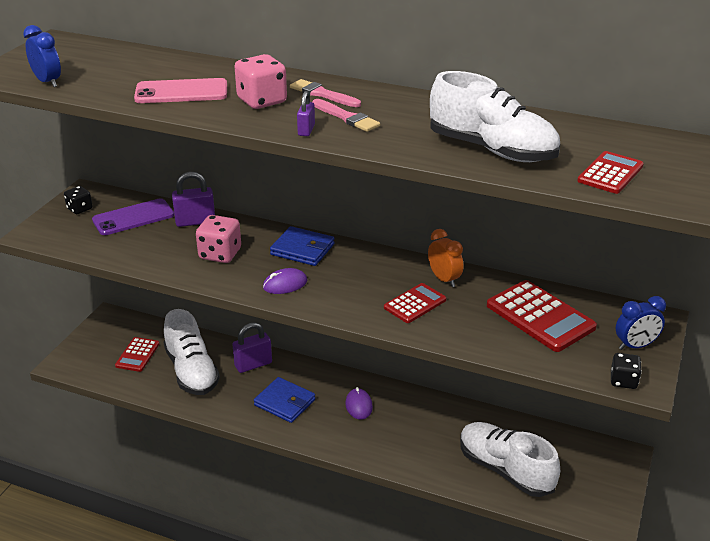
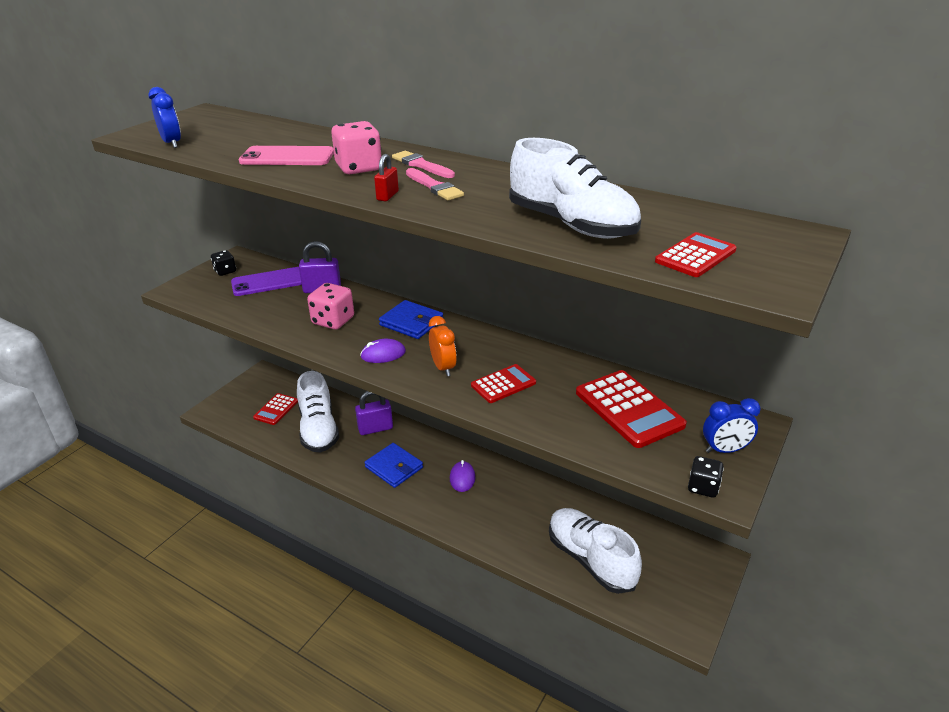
camera: 10 degrees right, 0 degrees up
(306, 130) = (387, 196): purple padlock -> red padlock
(444, 279) = (540, 362): orange clock -> orange clock (443, 367)

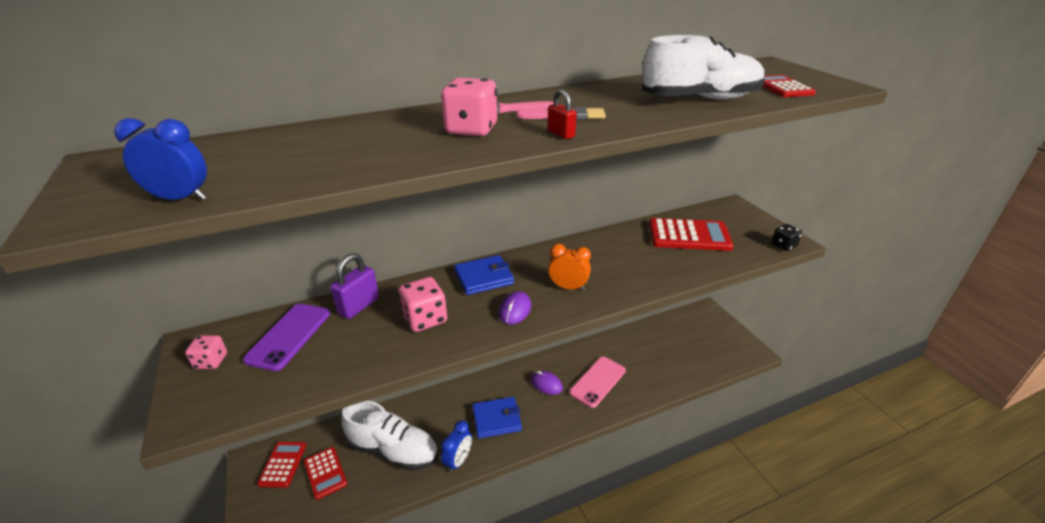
camera: 55 degrees left, 0 degrees up
(225, 271) = (211, 361): black dice -> pink dice
(287, 157) = (378, 150): pink phone -> pink phone (598, 381)
(375, 428) = (437, 409): purple padlock -> none
(503, 384) = (617, 269): red calculator -> red calculator (283, 464)
(590, 559) = (673, 361): white shoe -> none
(725, 450) = (753, 224): blue clock -> blue clock (458, 461)

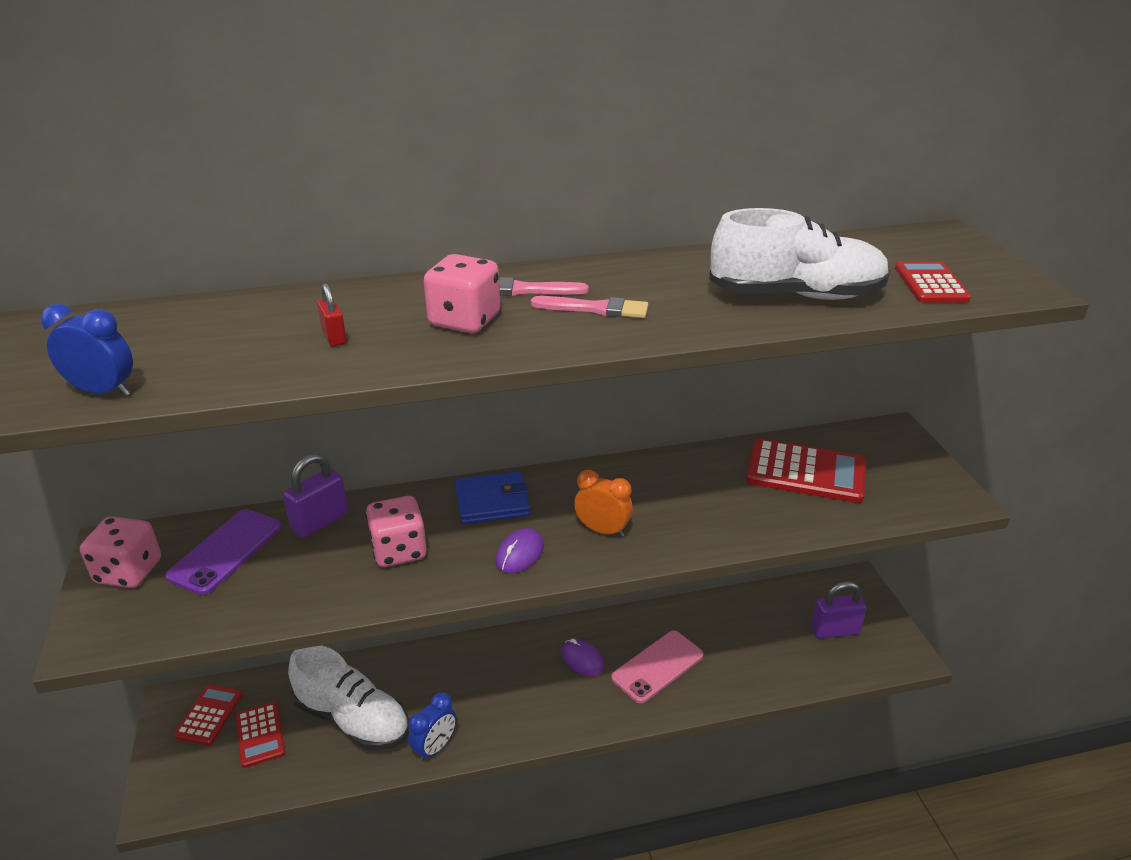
camera: 10 degrees right, 0 degrees up
(211, 361) = (129, 572): pink dice -> pink dice, size x1.62
(496, 419) = (500, 699): blue wallet -> none
(561, 134) = (574, 339): red padlock -> red padlock (334, 337)
(703, 342) = (834, 630): none -> purple padlock
(783, 245) = (944, 505): black dice -> none

